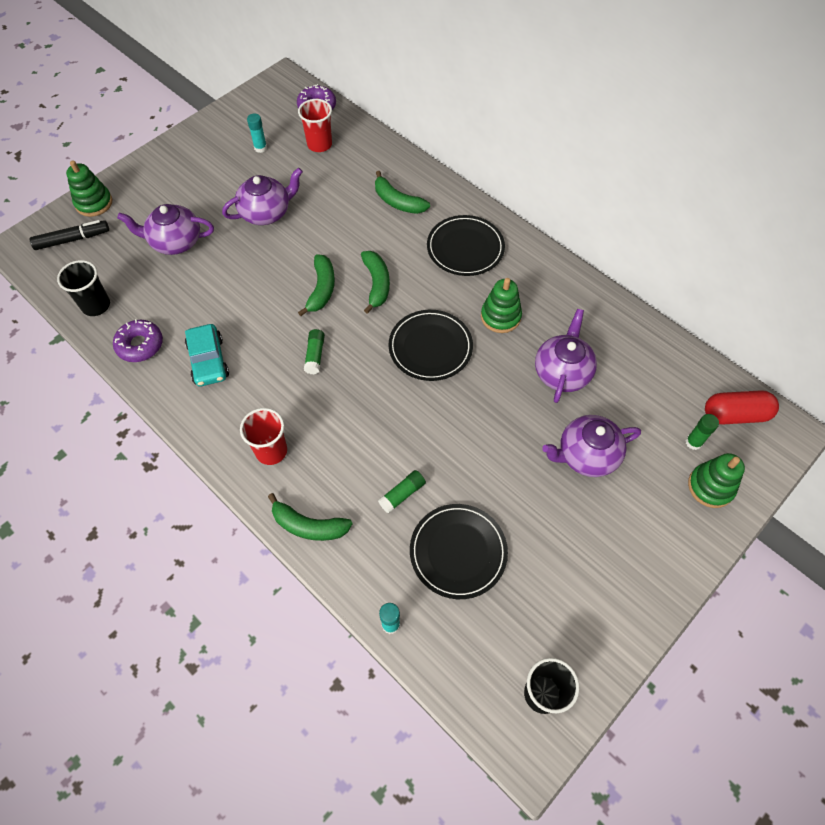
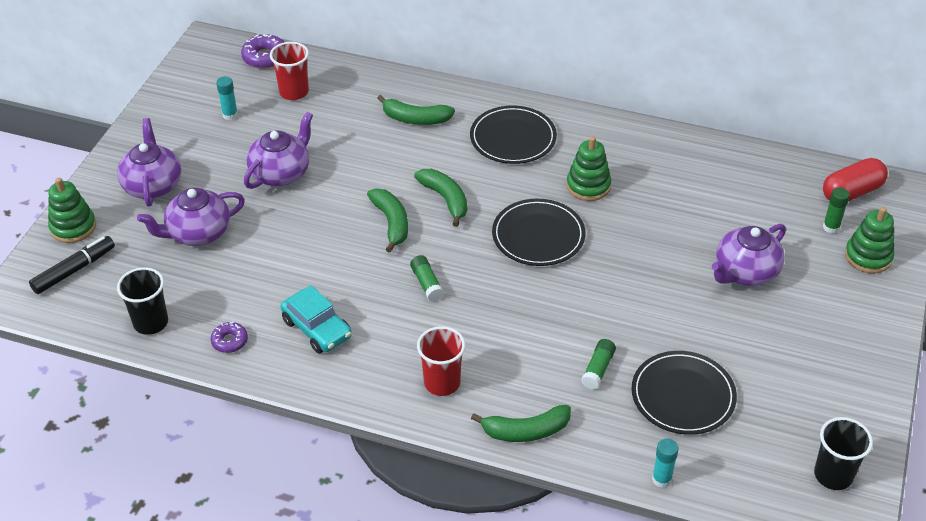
camera: 25 degrees left, 15 degrees down
(140, 345) = (230, 341): purple donut -> purple donut, size x0.64
(562, 372) = (677, 212): purple teapot -> purple teapot (153, 185)

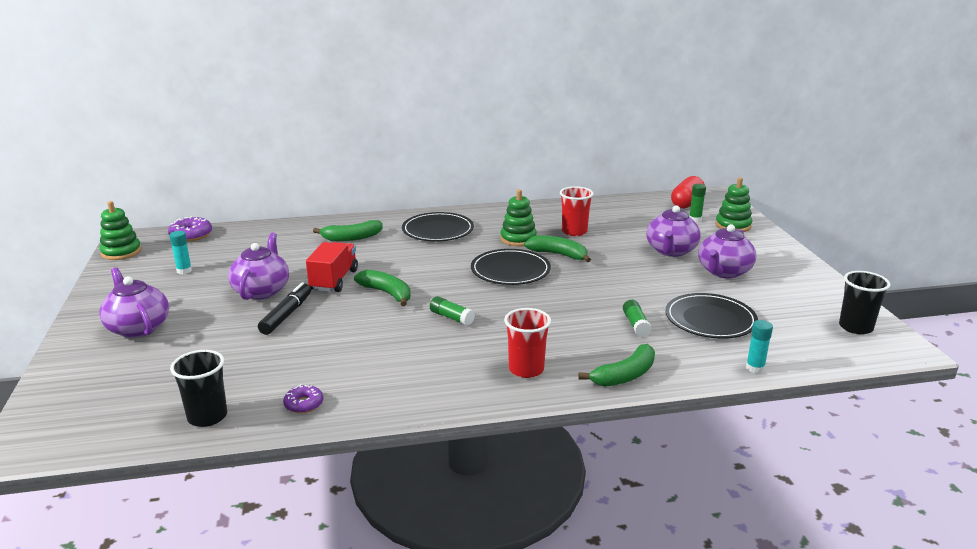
camera: 30 degrees left, 20 degrees down
(73, 227) = (67, 376): green stacking toy -> green stacking toy (121, 252)
(74, 270) = (89, 405): black marker -> black marker (286, 315)
(198, 233) = (210, 345): purple teapot -> purple teapot (723, 272)
(294, 92) = (234, 247): red cup -> red cup (574, 232)
(317, 328) = (382, 370): turquoise car -> none
(355, 183) = (334, 280): none -> red truck
(445, 199) = (418, 270): green banana -> green banana (558, 254)

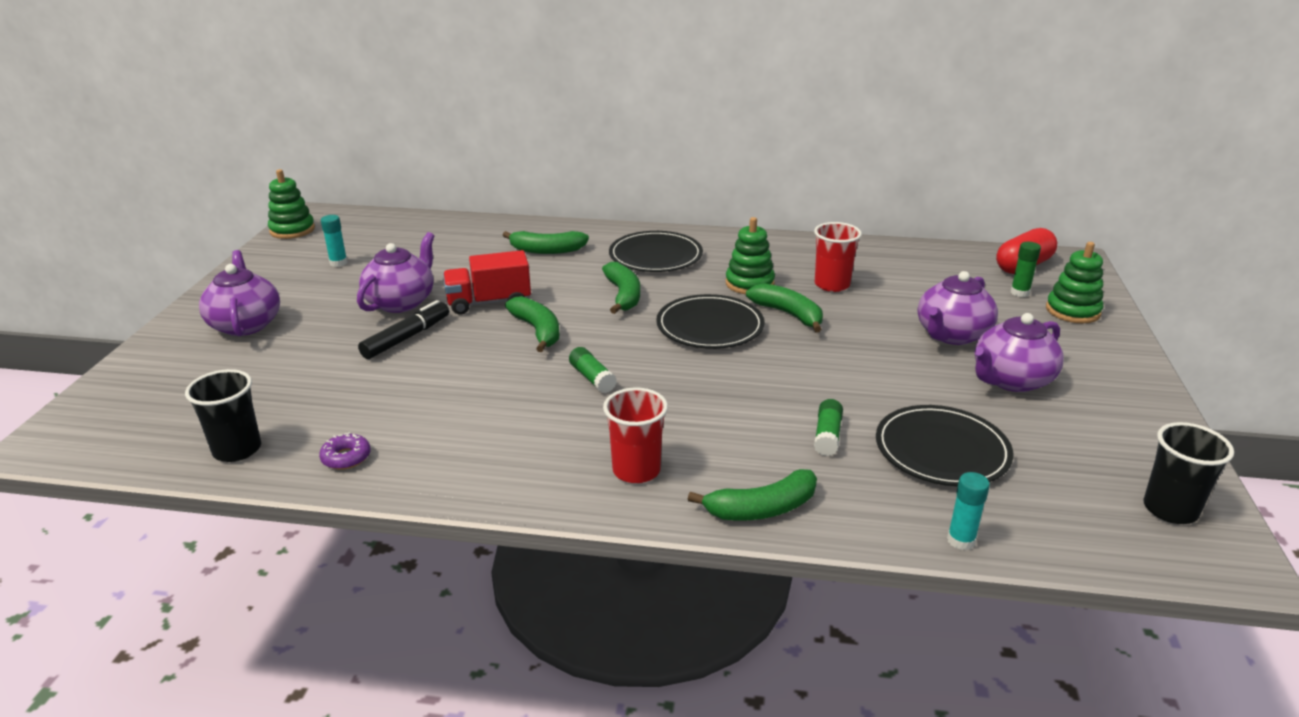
camera: 20 degrees right, 5 degrees up
(191, 235) = (375, 220): purple donut -> none
(334, 280) = (489, 302): red truck -> red truck turned 135 degrees counterclockwise
(433, 260) = (623, 295): none -> green banana

